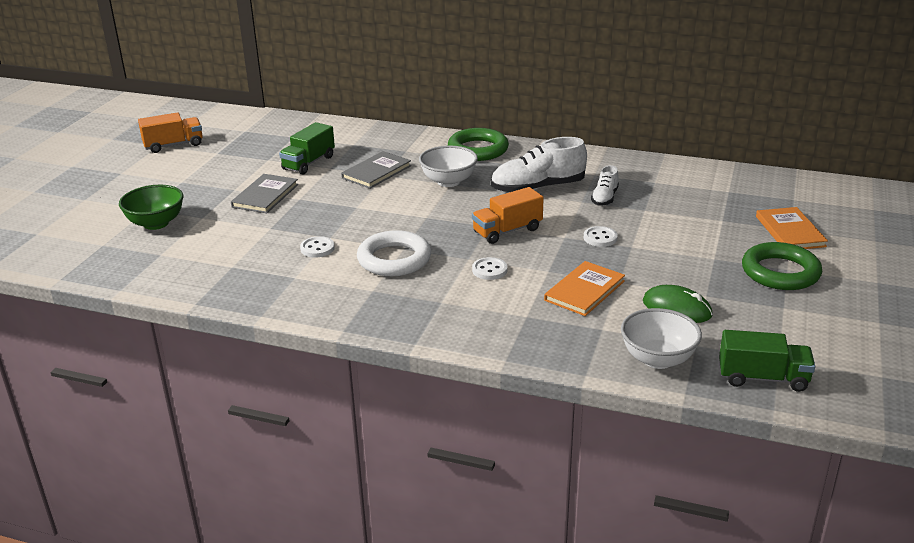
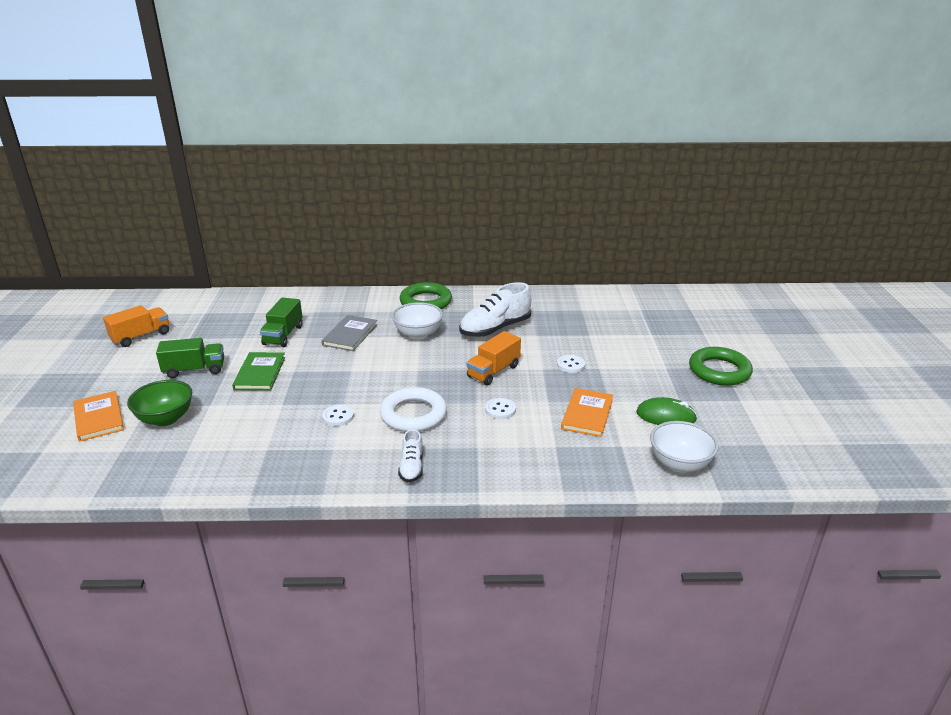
camera: 20 degrees left, 0 degrees up
(265, 196) = (260, 373): grey book -> green book
(604, 198) = (553, 329): white shoe -> white shoe (412, 467)
(762, 378) = (764, 463): green truck -> green truck (194, 370)
(790, 231) = (704, 335): orange book -> orange book (99, 418)

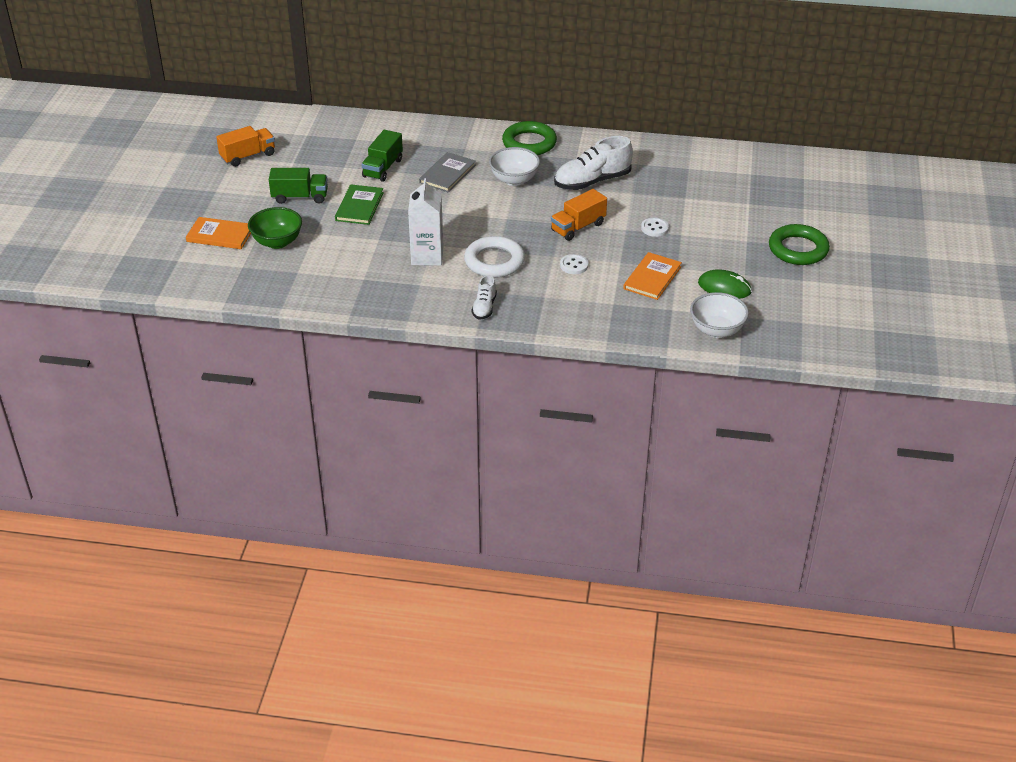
camera: 10 degrees right, 10 degrees up
(99, 418) = (220, 235): orange book -> orange book turned 60 degrees counterclockwise
(338, 416) = (427, 256): white button -> white carton

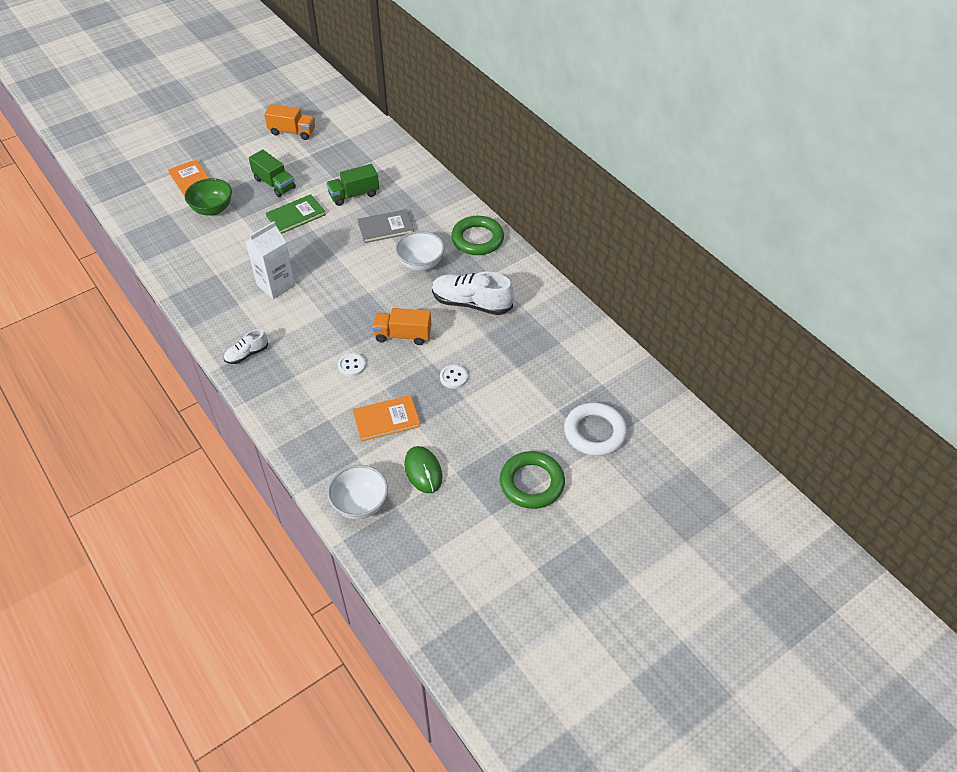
camera: 45 degrees right, 10 degrees up
(494, 261) = (308, 321): white ring -> white ring (594, 432)

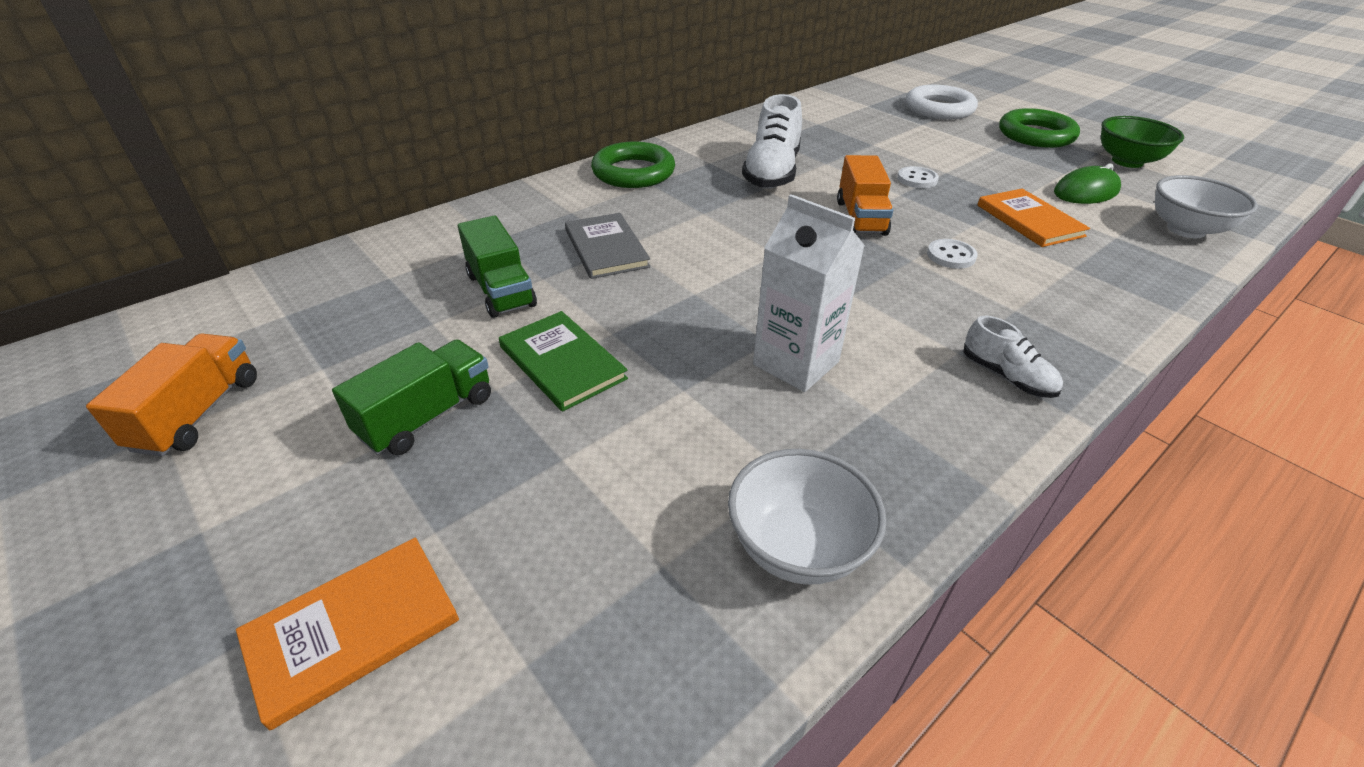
camera: 95 degrees left, 10 degrees down
(212, 209) = (518, 535): green bowl -> green bowl (1127, 161)
(420, 263) = (696, 212): white bowl -> white bowl (797, 547)

